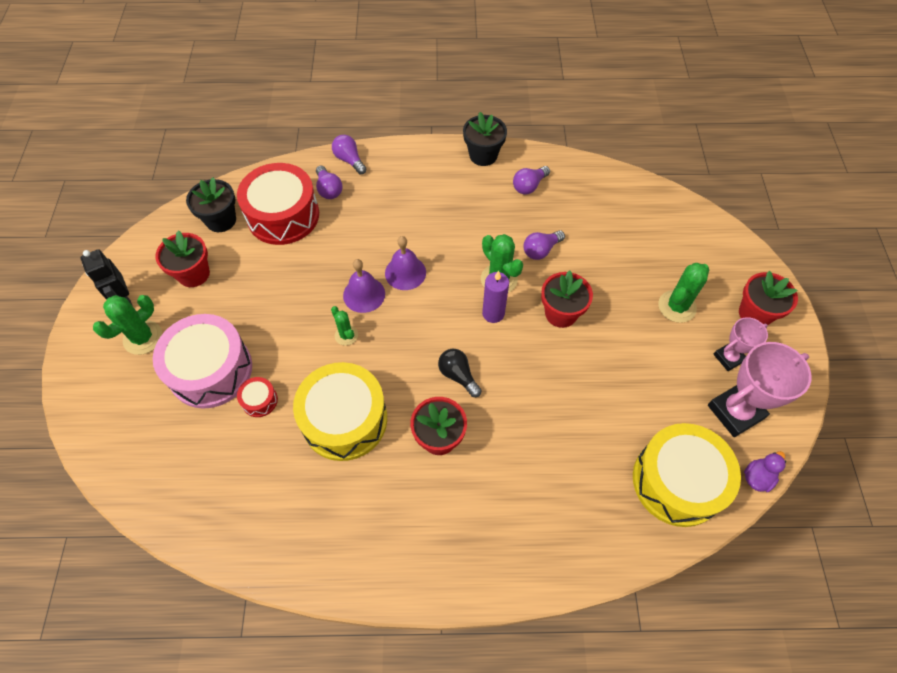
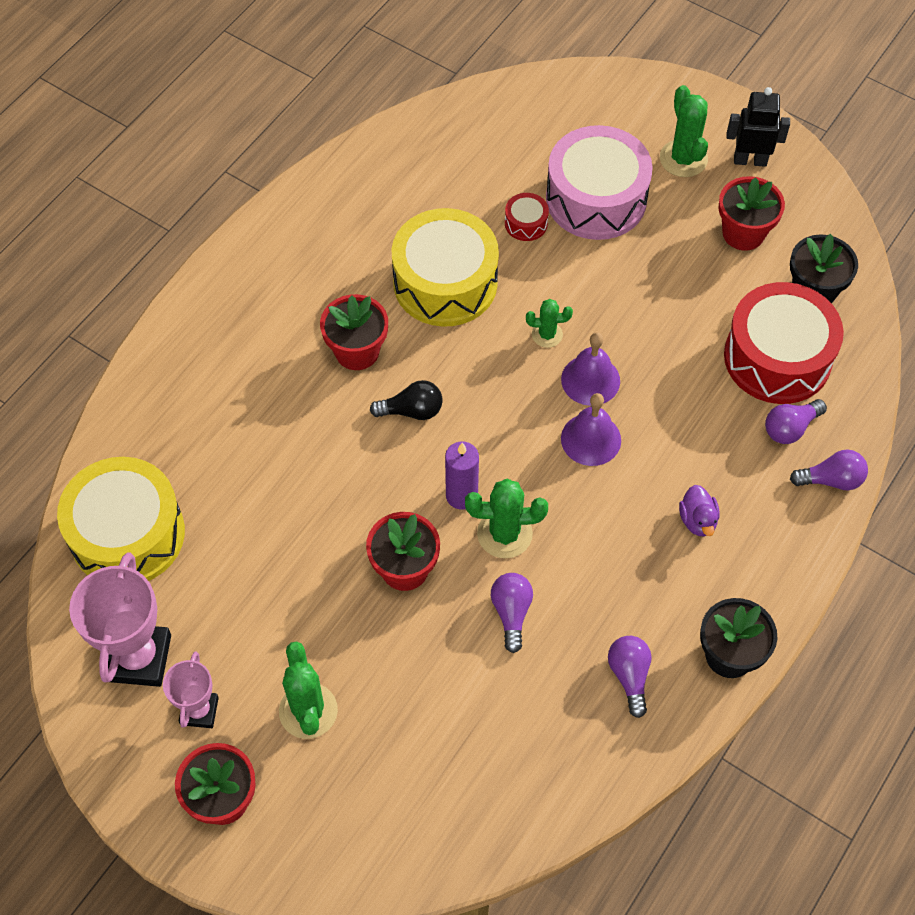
camera: 125 degrees right, 0 degrees up
(329, 189) = (790, 428): purple light bulb -> purple light bulb turned 45 degrees counterclockwise
(757, 477) = (62, 615): purple duck -> purple duck (697, 520)

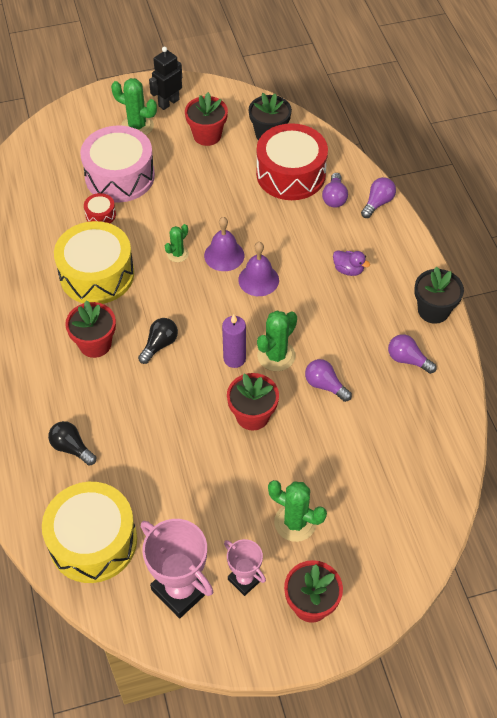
camera: 50 degrees left, 5 degrees down
(215, 430) = (71, 448): none -> black light bulb

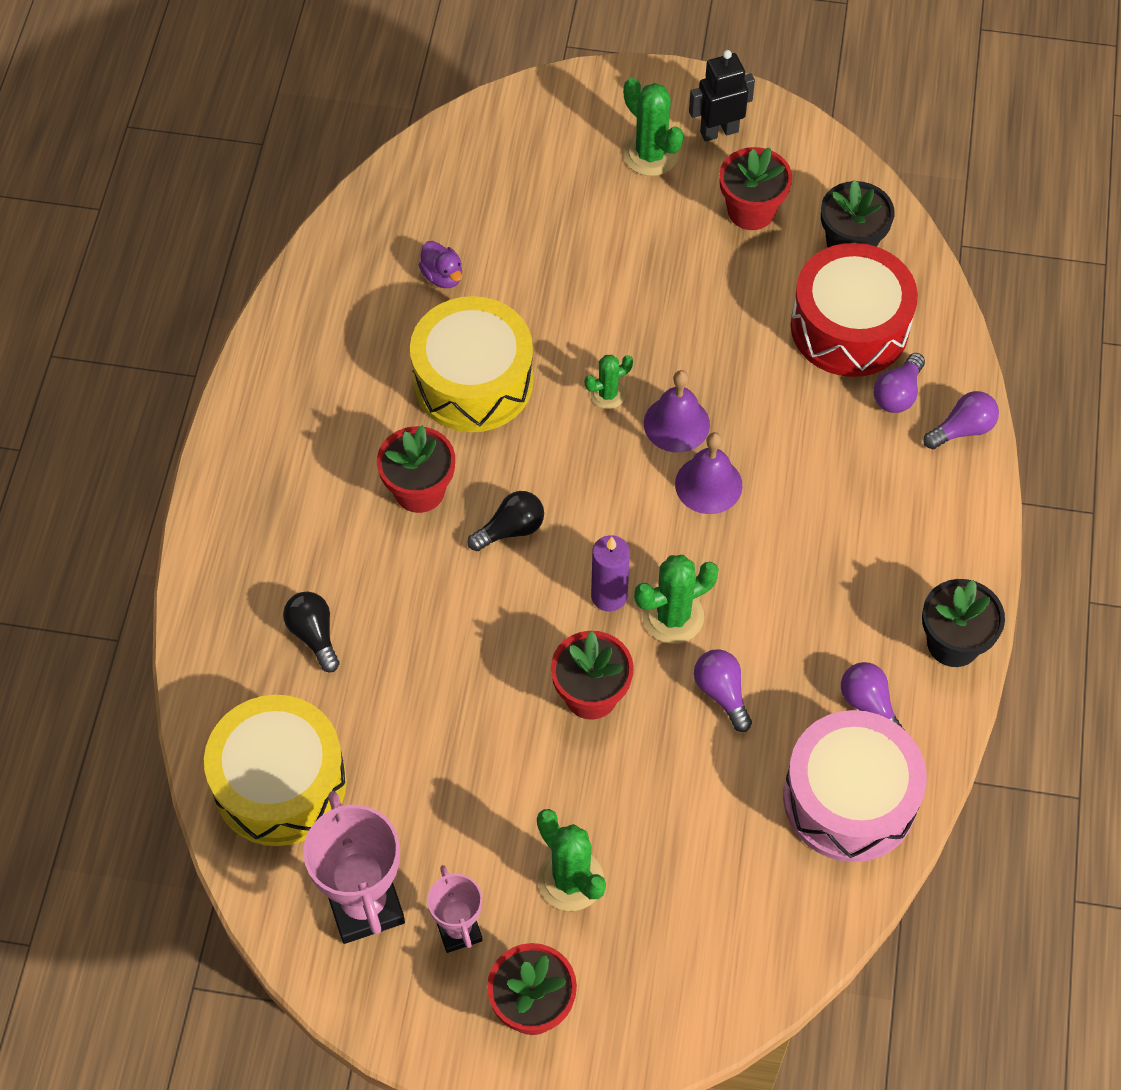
camera: 25 degrees right, 5 degrees up
(100, 215) = (524, 285): red drum -> none
(120, 176) = (583, 231): pink drum -> pink drum (849, 799)
(348, 270) = (855, 523): purple duck -> purple duck (442, 276)

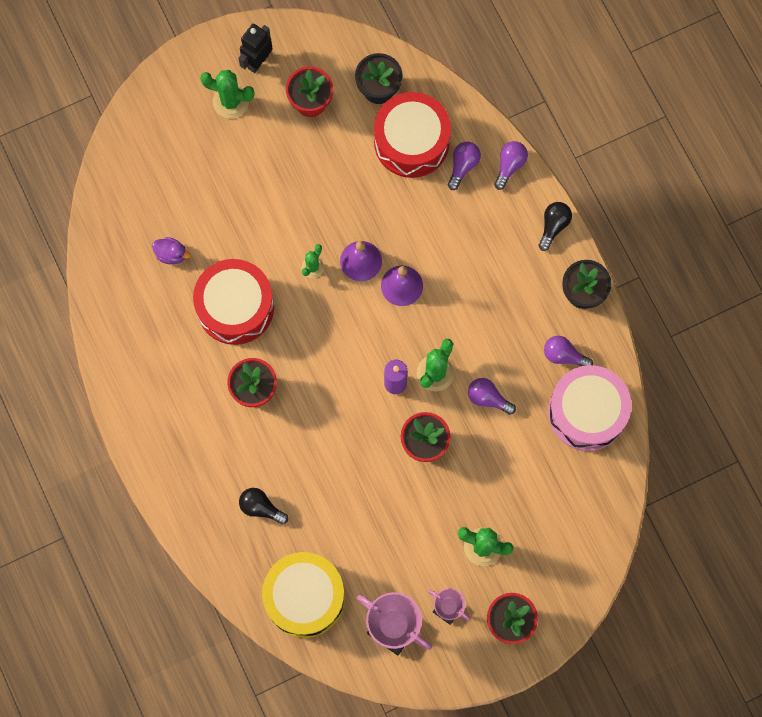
camera: 35 degrees left, 15 degrees up
(473, 381) = (235, 307): yellow drum -> red drum
(511, 529) = (318, 380): black light bulb -> black light bulb (553, 226)
(897, 394) = (463, 166): purple light bulb -> purple light bulb turned 150 degrees counterclockwise

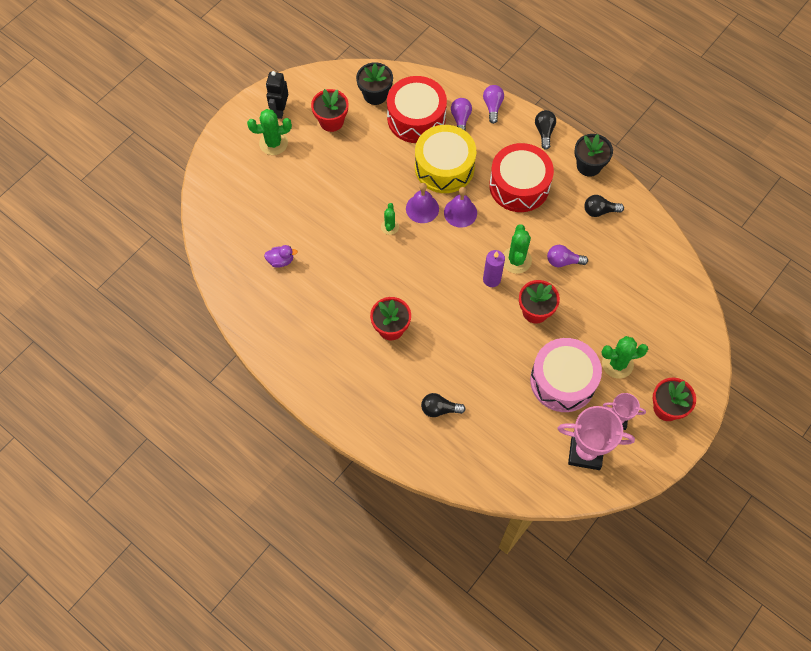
camera: 25 degrees left, 10 degrees down
(235, 307) = (347, 277): red drum -> red drum (519, 186)
(304, 597) = (507, 459): yellow drum -> yellow drum (444, 167)
(564, 355) = (599, 211): purple light bulb -> black light bulb
(587, 412) = (637, 241): pink drum -> pink drum (563, 381)

